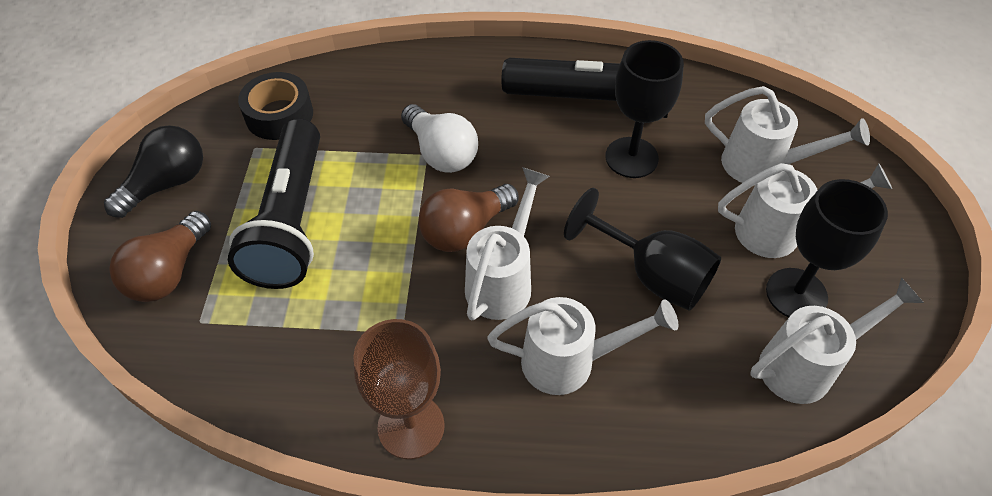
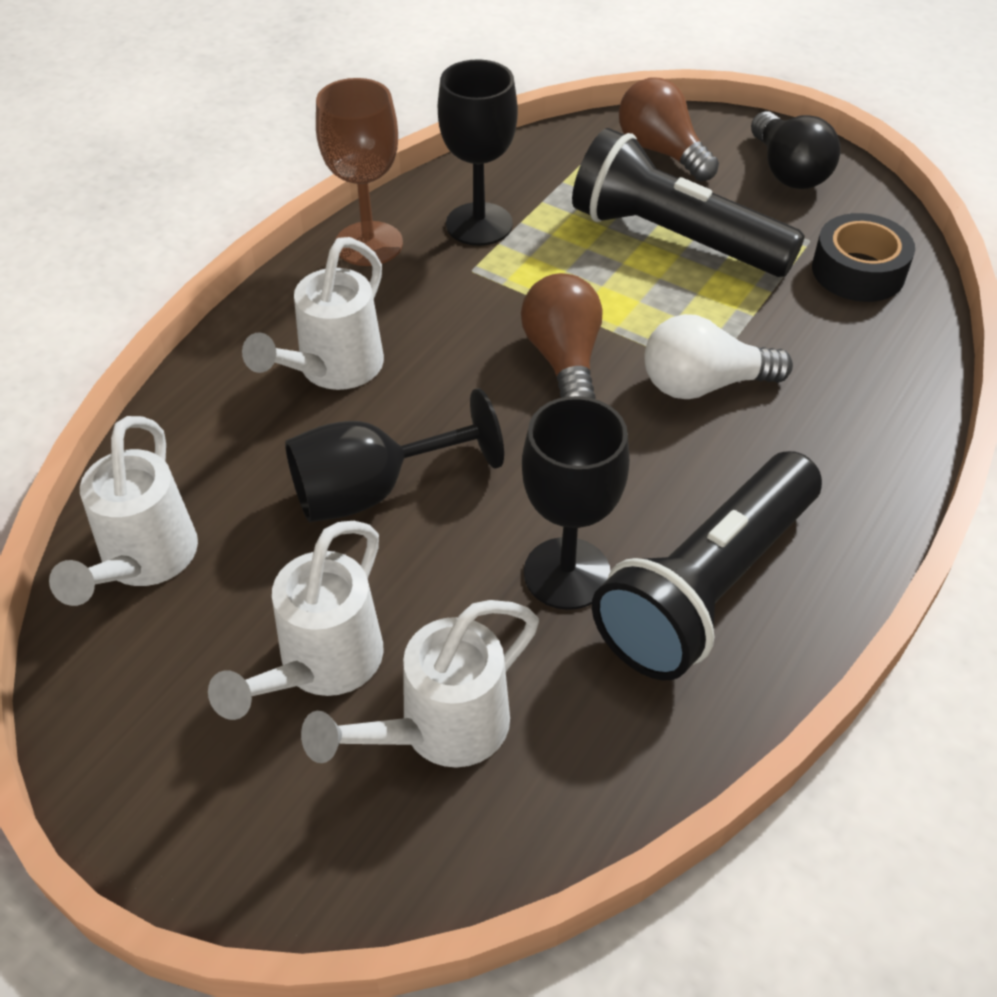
camera: 120 degrees right, 5 degrees down
(503, 280) = (471, 363): white watering can -> none
(796, 294) = (226, 617): black goblet -> black goblet (479, 224)

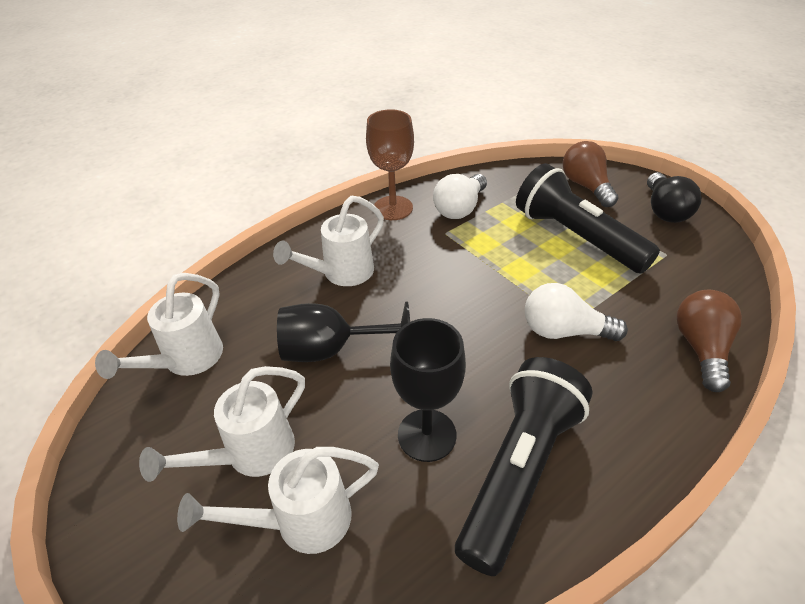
camera: 20 degrees right, 5 degrees down
(479, 224) = (460, 208): black goblet -> white light bulb
(564, 359) = (479, 296): brown light bulb -> brown light bulb (701, 348)
(708, 586) = (519, 471): black flashlight -> black flashlight turned 150 degrees clockwise
(858, 271) = (695, 280): black tape -> none

